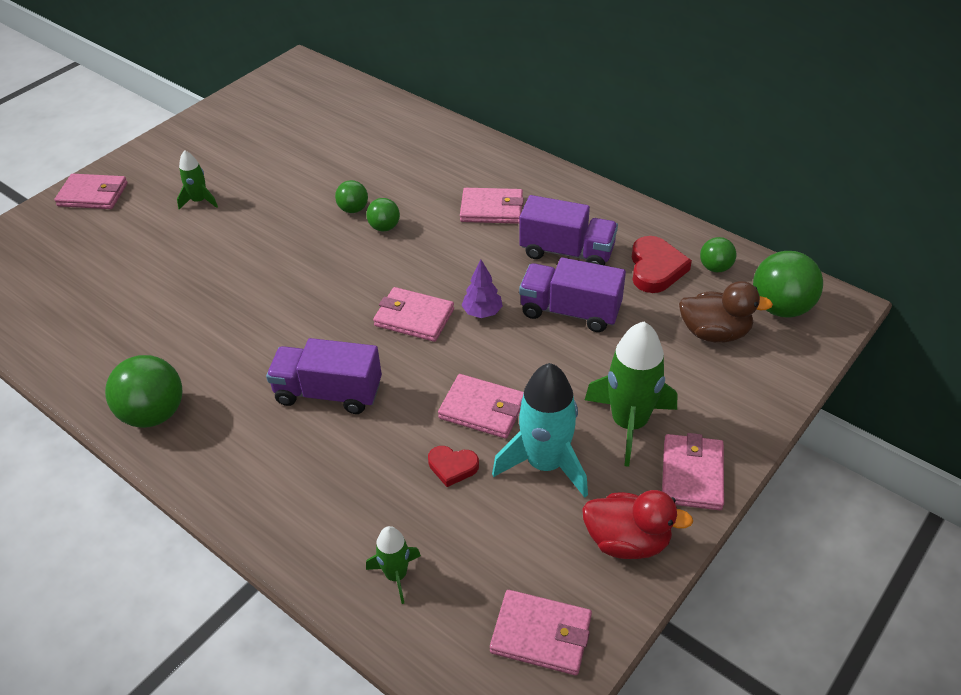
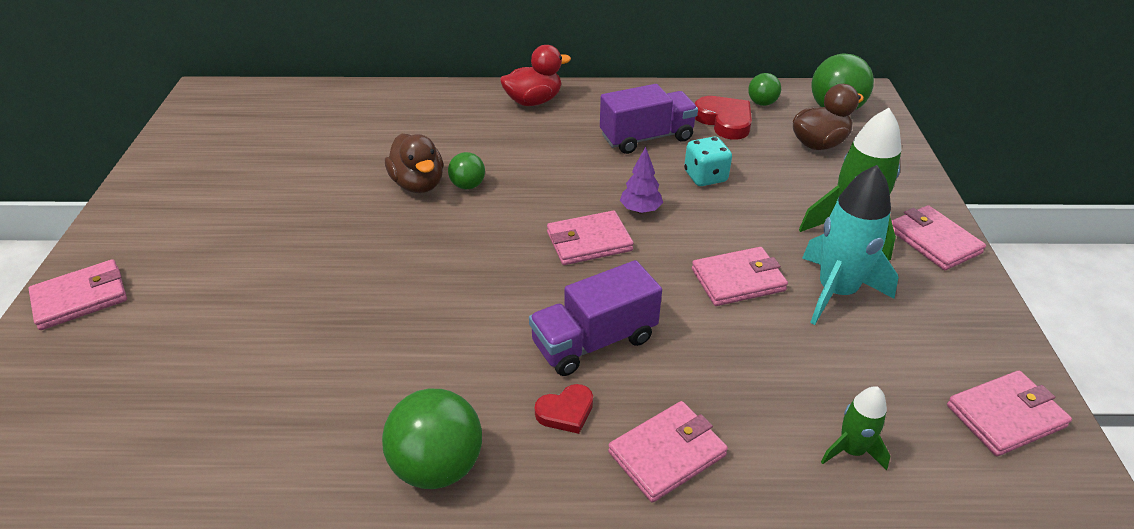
camera: 40 degrees left, 5 degrees down
(199, 201) = (235, 246): green rocket -> none
(353, 209) = (418, 184): green ball -> brown duck
(452, 467) = (775, 336): red heart -> red heart (566, 411)
(492, 209) = (545, 133): pink wallet -> pink wallet (667, 453)
(570, 311) = (705, 177): purple truck -> turquoise dice
(627, 541) = (960, 310): red duck -> red duck (533, 101)

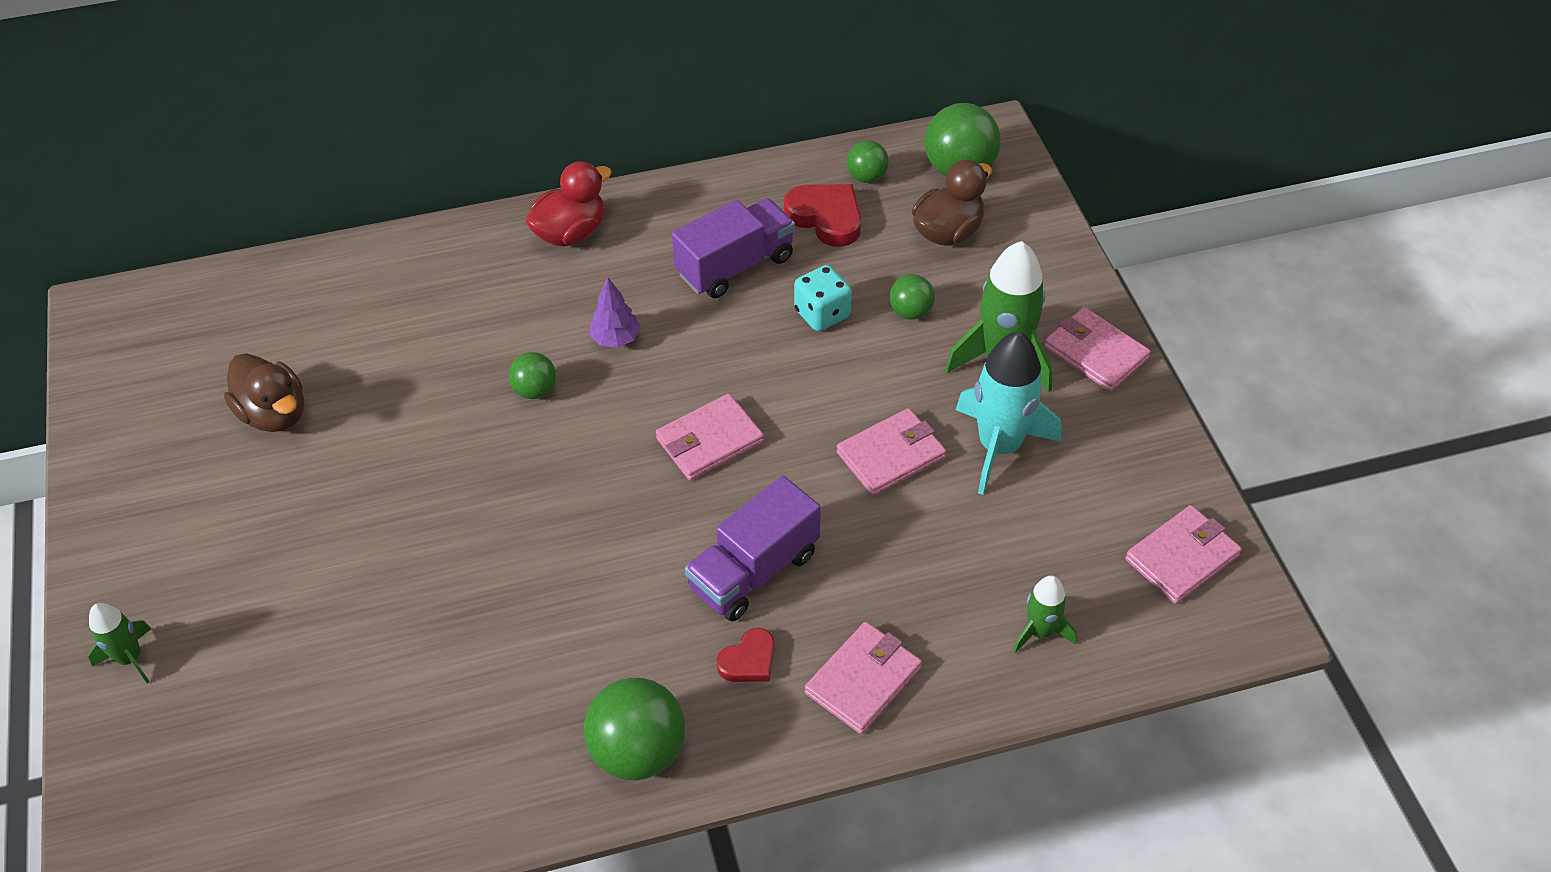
camera: 15 degrees left, 10 degrees up
(81, 298) = (130, 658): pink wallet -> green rocket
(418, 184) = (471, 402): brown duck -> brown duck (274, 414)
(640, 210) = (757, 381): purple tree -> purple tree (615, 339)
(777, 187) = (910, 312): none -> green ball

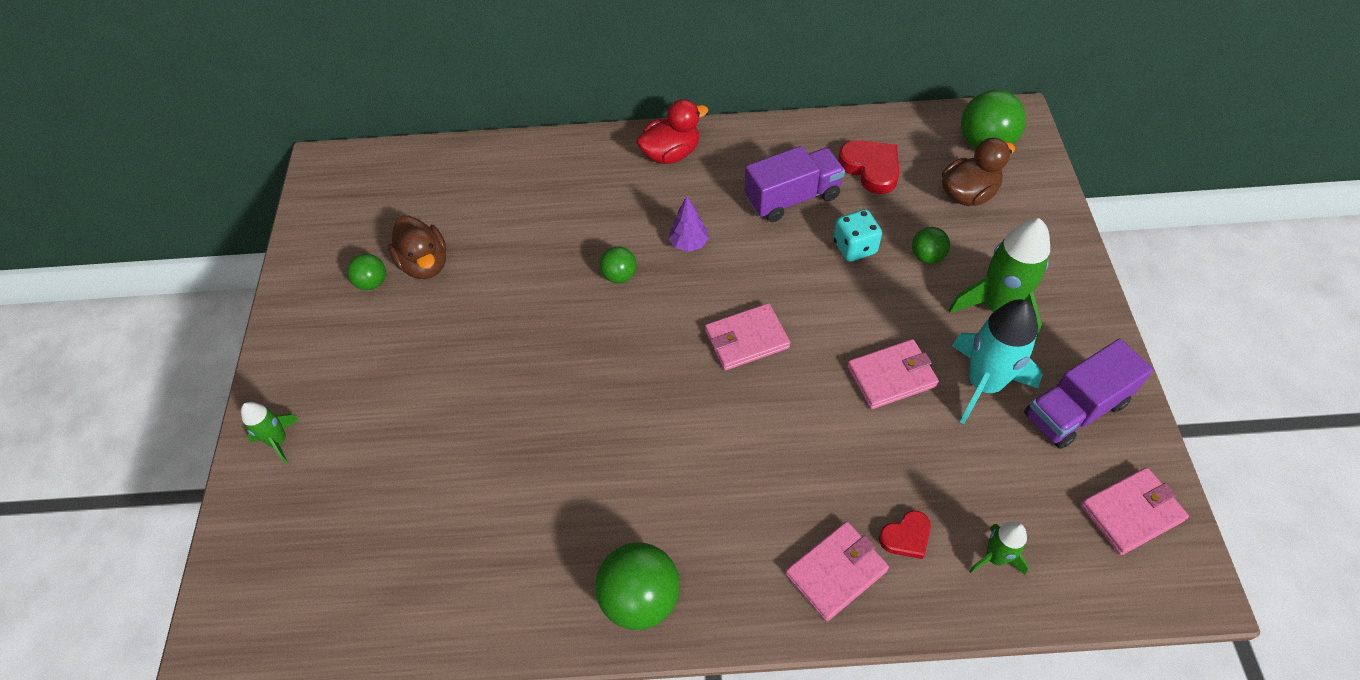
camera: 15 degrees right, 5 degrees up
(749, 660) = (744, 535): red heart -> red heart (906, 537)
(754, 571) = (762, 457): purple truck -> purple truck (1075, 409)
(866, 177) = (909, 140): green ball -> green ball (372, 282)
(1095, 353) = (1078, 315): pink wallet -> none

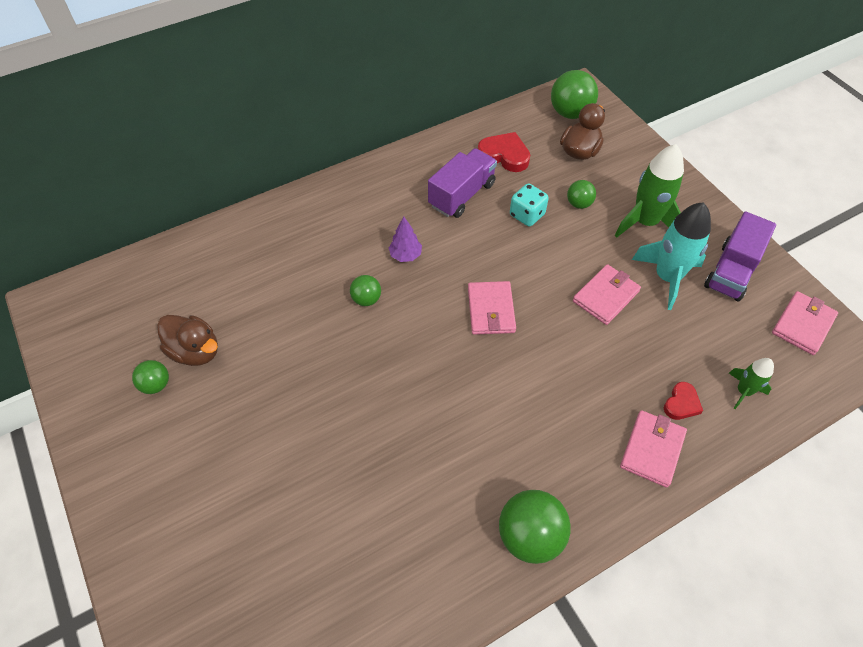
camera: 30 degrees left, 0 degrees up
(279, 441) = (148, 555): green rocket -> none
(671, 154) = (351, 192): red duck -> none
(746, 339) = (491, 310): pink wallet -> pink wallet turned 45 degrees counterclockwise

